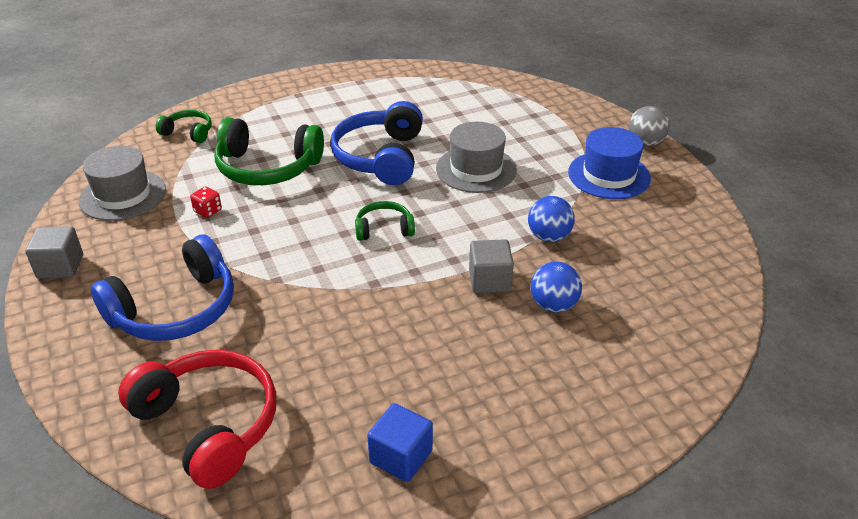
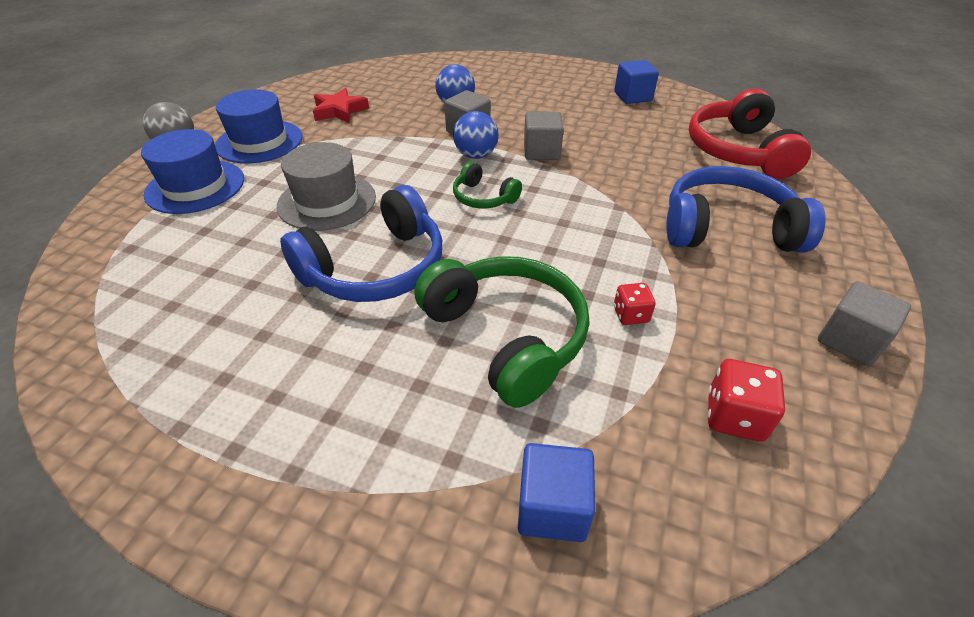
camera: 135 degrees left, 5 degrees up
(123, 195) = (734, 416): grey hat -> red dice
(188, 133) = (552, 507): green headphones -> blue cube
(397, 297) = (541, 152): none -> grey cube
(549, 237) = (385, 132): blue ball -> blue ball (476, 155)
(566, 133) = (195, 186): none -> blue hat
(625, 233) = (339, 111): none -> red star

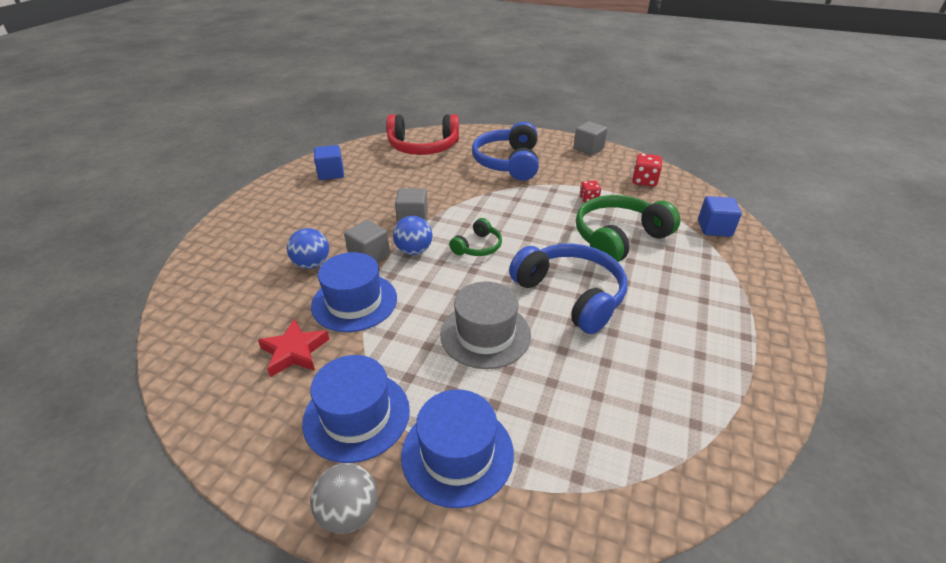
camera: 90 degrees left, 5 degrees down
(395, 129) = (354, 302): none -> blue hat

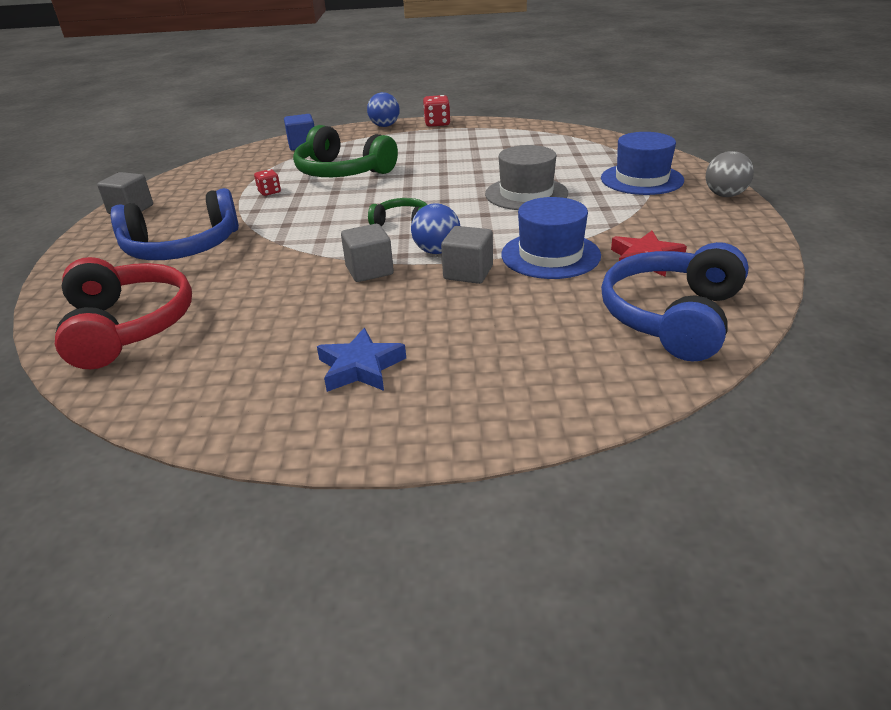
camera: 110 degrees left, 5 degrees down
(312, 264) = (517, 302): blue ball -> blue ball (385, 126)
(314, 199) = (360, 367): none -> blue star
(331, 173) = (259, 387): blue cube -> none
(357, 415) = (663, 214): blue hat -> none
(571, 295) = (444, 176): blue headphones -> blue headphones (672, 317)
(644, 181) = (217, 175): red dice -> red dice (437, 124)

